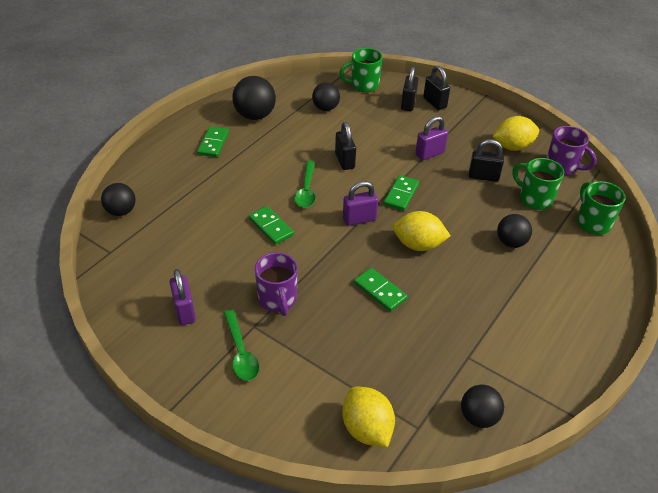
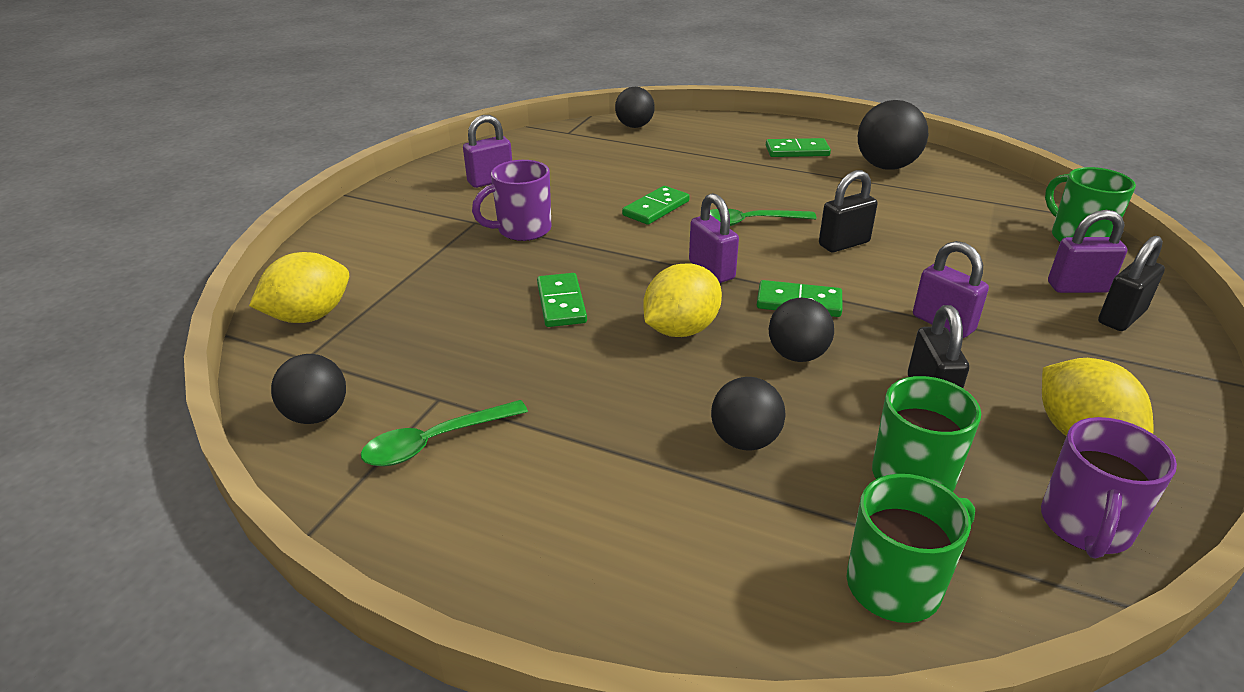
camera: 80 degrees right, 10 degrees down
(241, 352) = (432, 220): green spoon -> green spoon (435, 442)
(325, 108) = (967, 213): black ball -> black ball (797, 355)
(380, 291) = (561, 303): green domino -> green domino turned 45 degrees counterclockwise
(408, 104) = (1078, 287): black padlock -> purple padlock
(418, 245) = (681, 330): yellow lemon -> yellow lemon turned 45 degrees clockwise

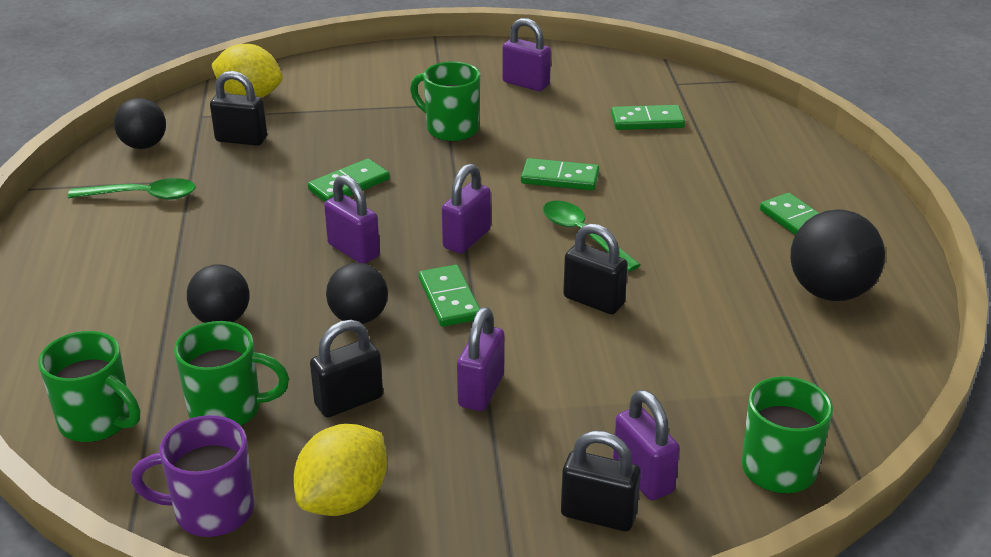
camera: 60 degrees right, 0 degrees up
(395, 343) = (241, 139): none -> black padlock
(435, 442) = (142, 196): green spoon -> green spoon turned 150 degrees clockwise
(522, 230) = (450, 129): purple mug -> green mug
(609, 156) = (647, 121): none -> green domino
(634, 126) = (739, 111): black ball -> none
(681, 330) = (353, 250): yellow lemon -> purple padlock

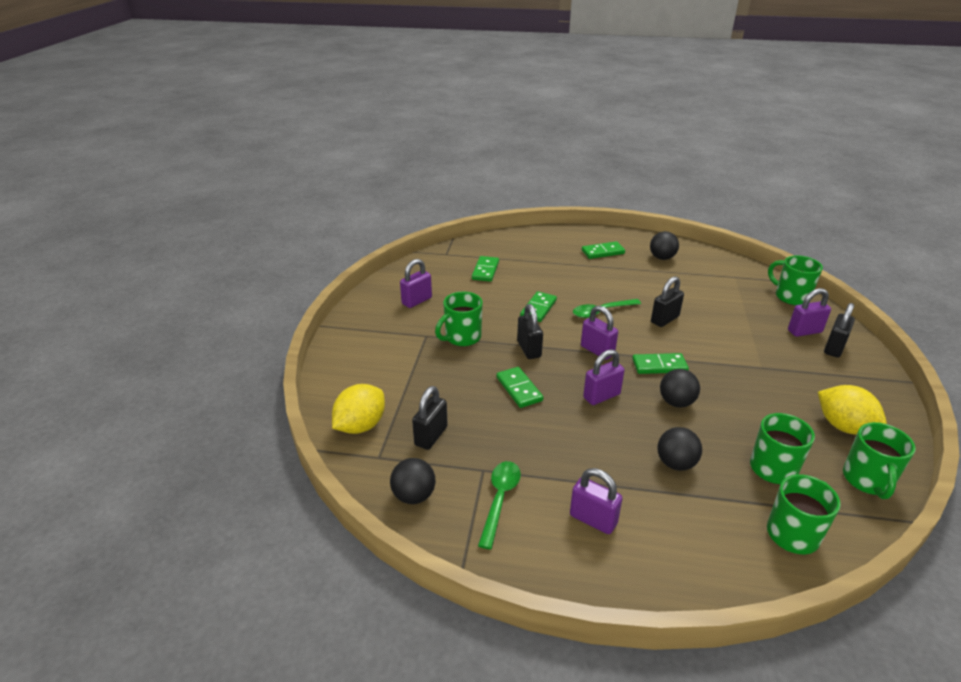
camera: 75 degrees left, 0 degrees up
(211, 511) = (867, 480): purple mug -> green mug
(349, 401) = (758, 415): black padlock -> black padlock (529, 349)
(481, 391) = (744, 367): purple padlock -> purple padlock (593, 519)
(830, 292) = (662, 258): black ball -> black ball, size x0.66

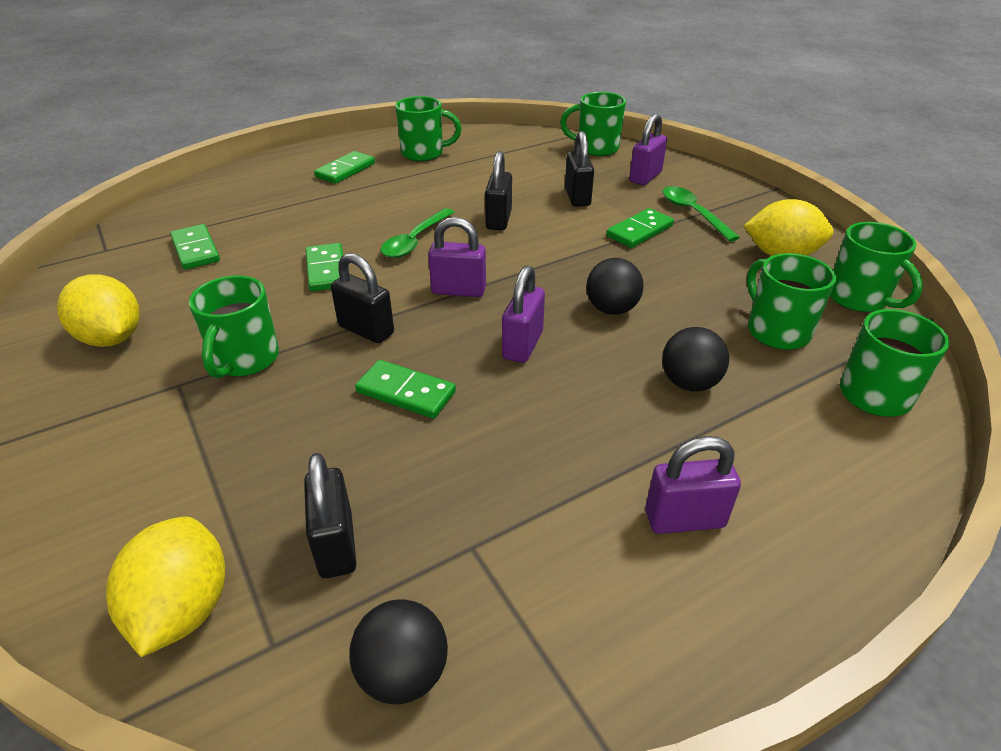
camera: 40 degrees left, 5 degrees up
(417, 301) = (112, 338): purple padlock -> yellow lemon
(500, 499) = (542, 578): green spoon -> green spoon (693, 213)
(659, 366) = (549, 275): green domino -> green domino (640, 231)
(662, 258) = (424, 153): black ball -> green mug
(834, 348) = (687, 183): black padlock -> black padlock (577, 197)

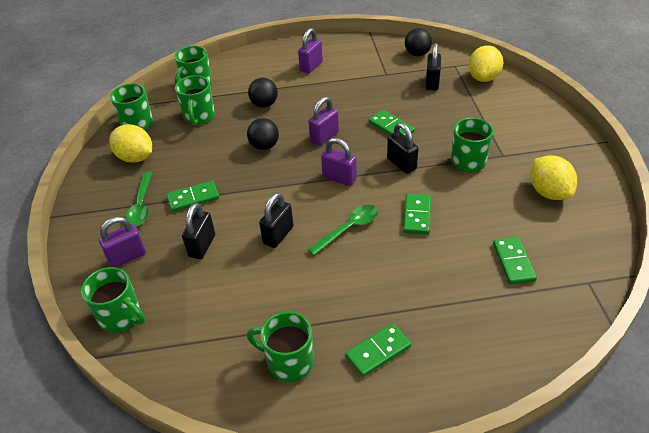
camera: 155 degrees left, 5 degrees up
(684, 519) = (311, 66): purple padlock -> purple padlock turned 75 degrees counterclockwise

